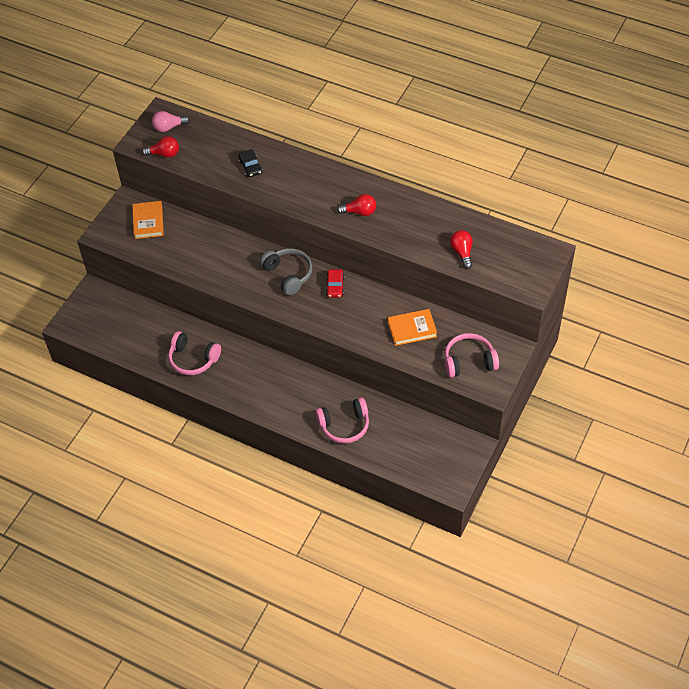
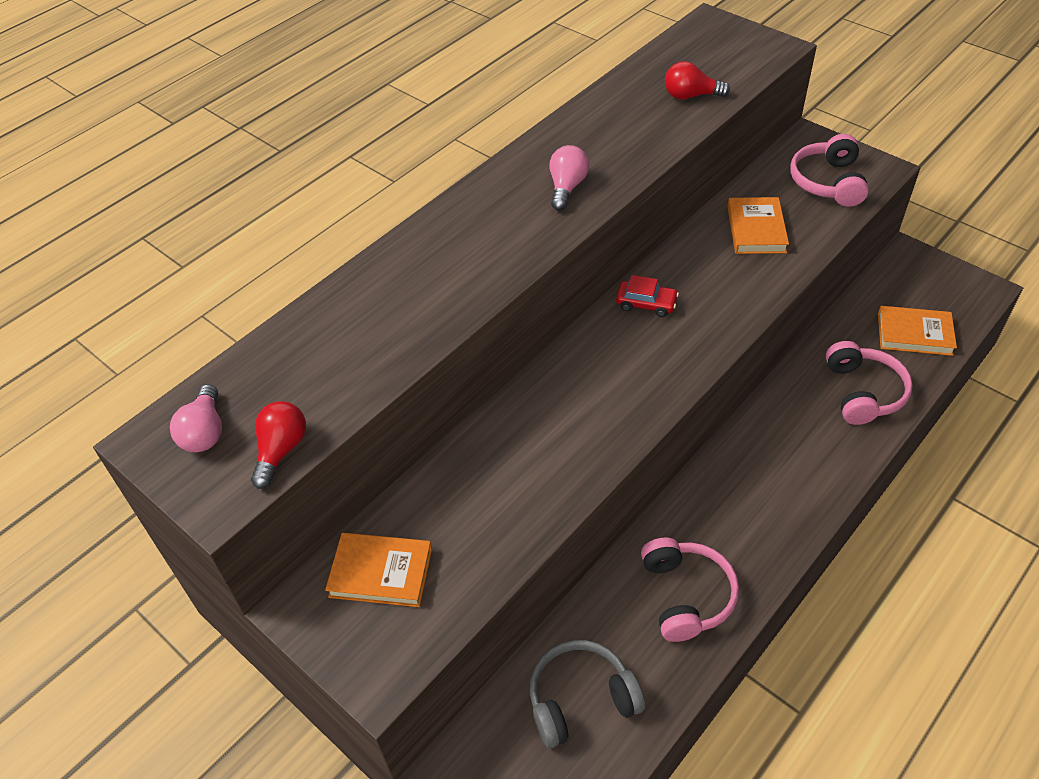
camera: 75 degrees left, 5 degrees down
(193, 359) = (686, 595): pink headphones -> pink headphones turned 45 degrees counterclockwise
(250, 167) = (392, 312): black car -> none
(288, 274) = (601, 360): grey headphones -> grey headphones (581, 699)
(359, 212) = (567, 187): red light bulb -> pink light bulb
(400, 450) = (914, 334): none -> orange book

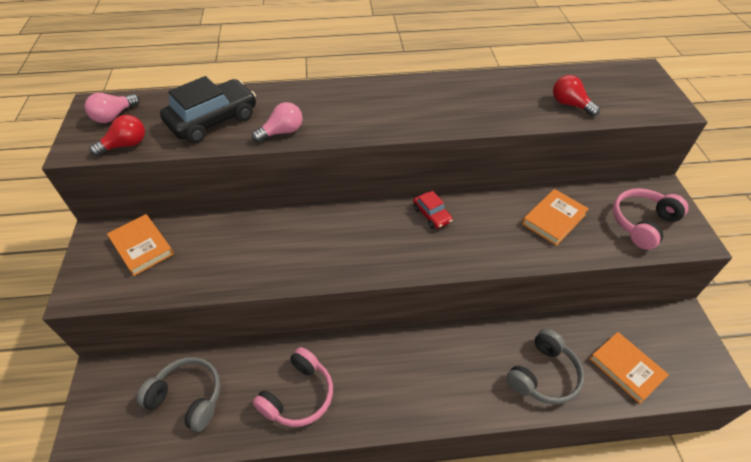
camera: 40 degrees right, 0 degrees up
(346, 349) = (213, 120): none -> black car
(567, 187) = (424, 111): pink light bulb -> pink light bulb (282, 132)
(863, 392) = (543, 375): pink headphones -> grey headphones

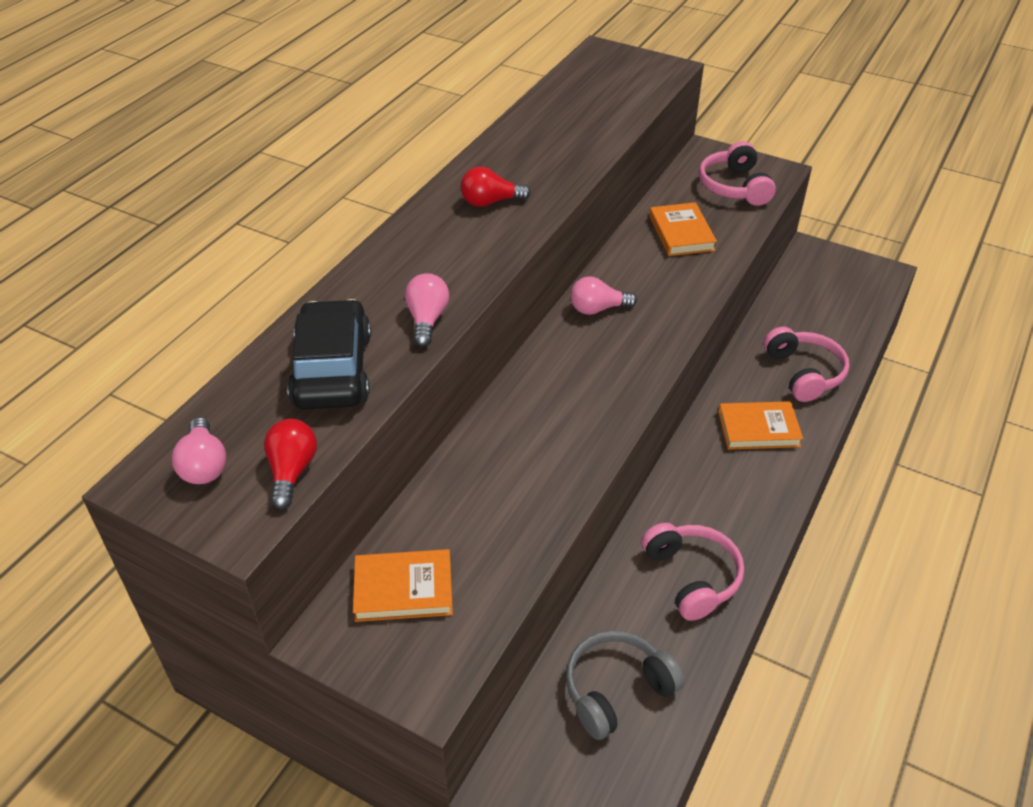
camera: 55 degrees left, 5 degrees down
(432, 215) = (597, 309): red car -> pink light bulb
(543, 375) = (804, 373): grey headphones -> pink headphones
(570, 104) = (603, 114): red light bulb -> red light bulb (490, 202)
(626, 368) = (835, 317): orange book -> orange book (758, 429)

